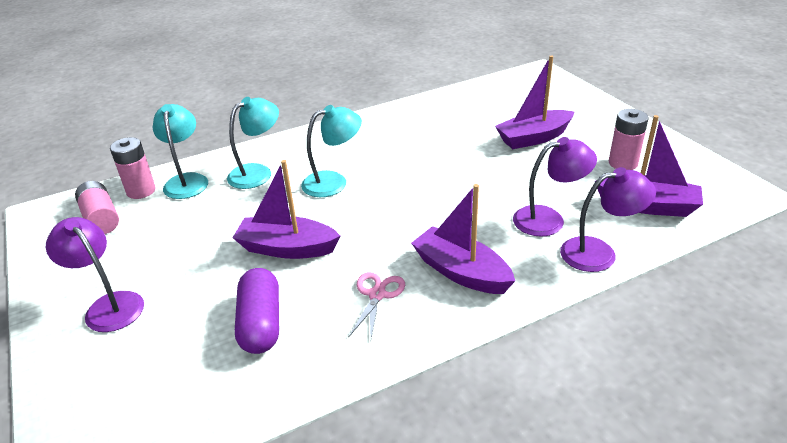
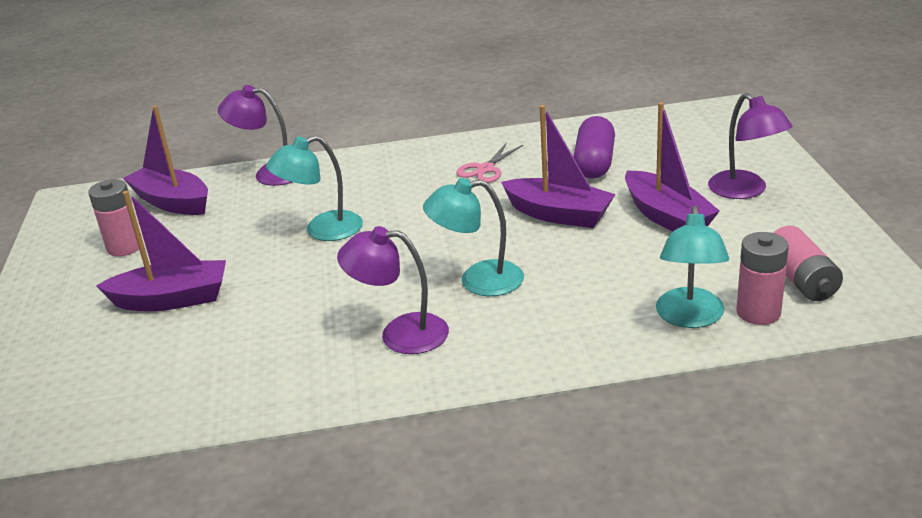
camera: 160 degrees left, 5 degrees down
(257, 172) = (581, 313): turquoise lamp -> turquoise lamp (322, 230)
(461, 272) = (401, 175): purple boat -> purple boat (667, 217)
(549, 219) = (277, 204): purple lamp -> purple lamp (400, 334)

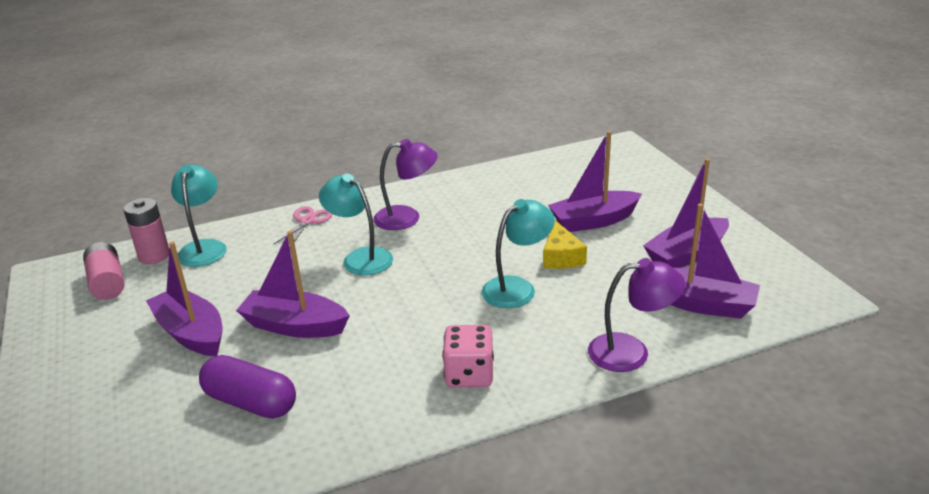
camera: 165 degrees right, 0 degrees up
(125, 247) = (686, 255): pink battery -> purple boat
(251, 258) = (561, 257): none -> yellow cheese
(409, 168) = (469, 374): none -> pink dice
(478, 280) = (360, 258): turquoise lamp -> turquoise lamp turned 120 degrees counterclockwise
(485, 169) = (378, 381): pink scissors -> pink scissors (307, 221)
(594, 163) = (251, 402): purple capsule -> purple capsule turned 60 degrees counterclockwise
(745, 191) = (99, 373): purple lamp -> none

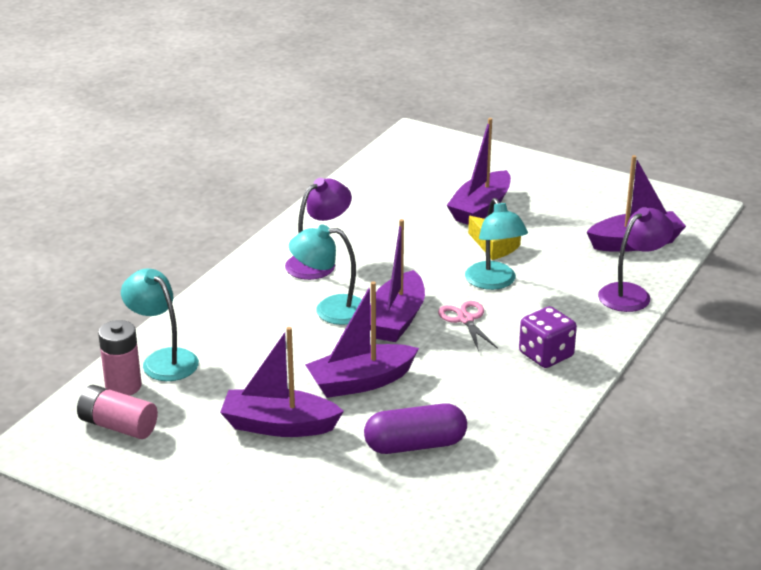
camera: 40 degrees left, 0 degrees up
(307, 221) = (228, 299): pink scissors -> pink scissors (465, 319)
(469, 374) = (546, 355): pink dice -> purple dice
(517, 288) = (494, 282): turquoise lamp -> turquoise lamp turned 150 degrees clockwise
(686, 255) = (582, 210): purple boat -> purple boat (397, 319)

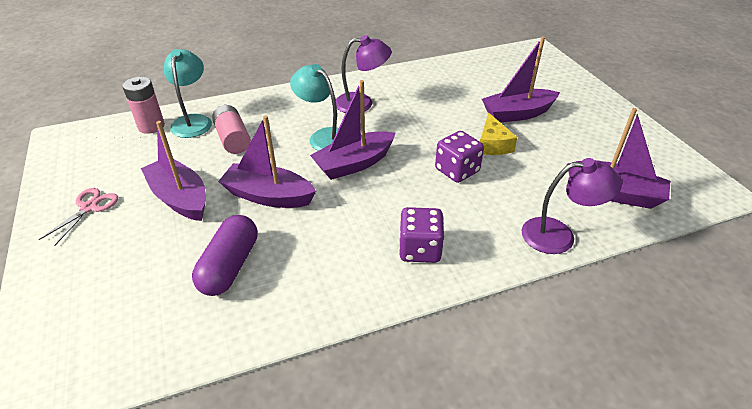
camera: 40 degrees right, 10 degrees up
(118, 426) = (111, 148): pink battery -> pink battery (233, 139)
(415, 445) = (230, 266): purple capsule -> purple capsule turned 75 degrees clockwise
(465, 319) = (399, 188): pink scissors -> pink scissors (89, 207)
(494, 282) = (457, 170): turquoise lamp -> purple dice

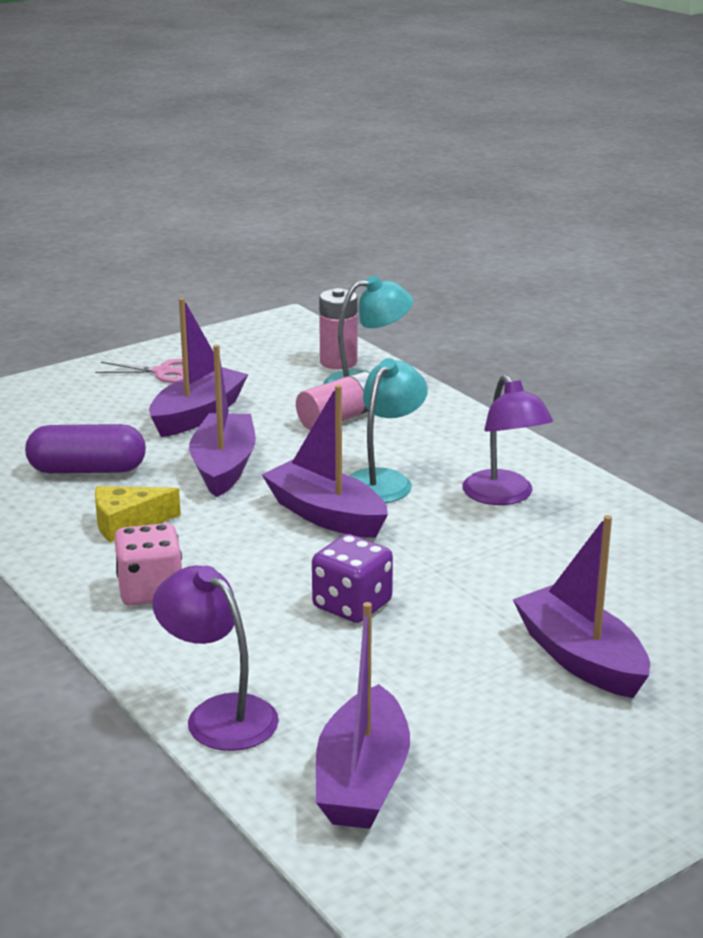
camera: 75 degrees right, 15 degrees down
(419, 249) = (150, 591): purple dice -> pink dice
(492, 144) = (452, 635): yellow cheese -> yellow cheese (127, 523)
(559, 235) = (219, 714): purple lamp -> purple lamp turned 150 degrees clockwise

